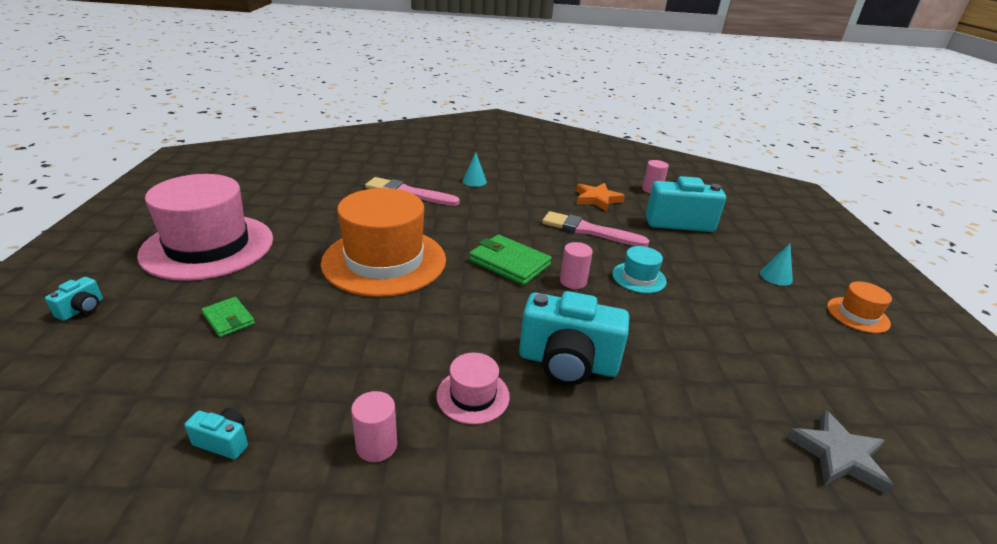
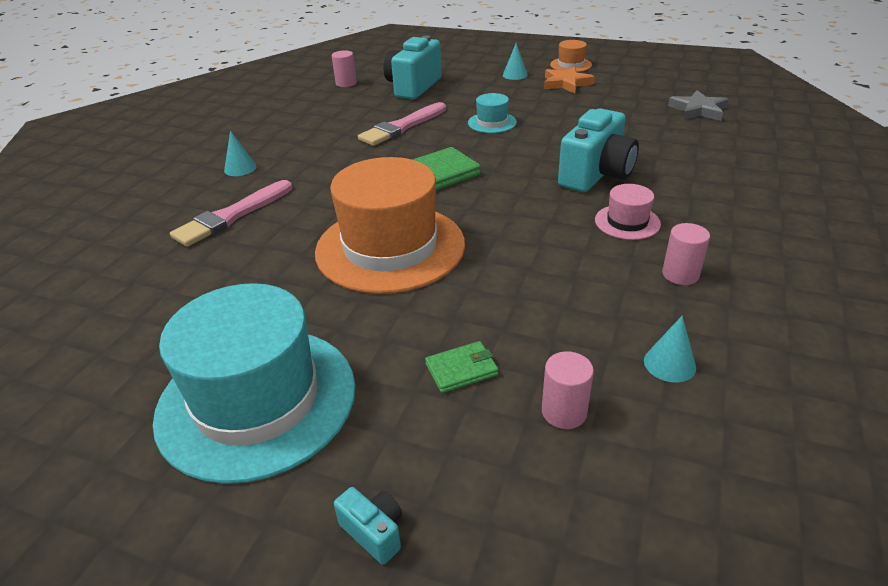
camera: 65 degrees left, 5 degrees up
(208, 246) = (257, 400): pink hat -> turquoise hat
(224, 442) = (669, 364): turquoise camera -> turquoise cone
(573, 281) = (484, 151): pink cylinder -> pink cylinder (564, 412)
(597, 199) = (343, 111): orange star -> orange star (566, 83)

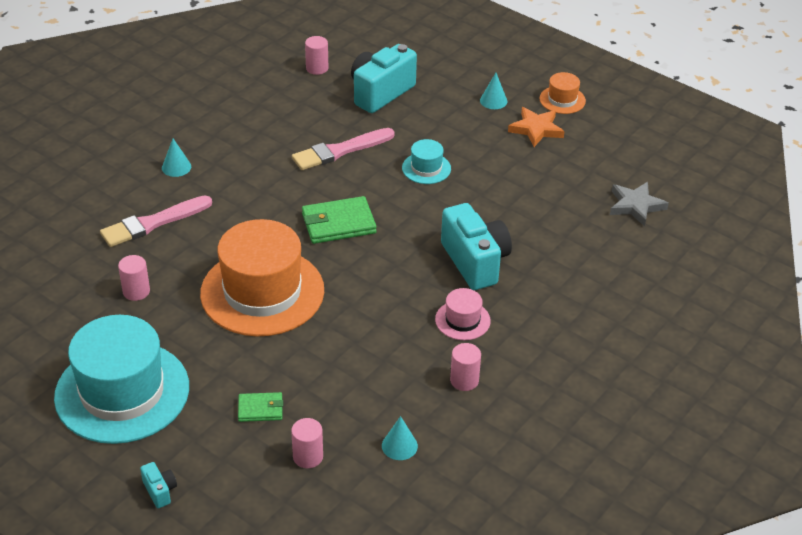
camera: 15 degrees right, 5 degrees up
(235, 281) = (136, 291): none -> pink cylinder
(596, 175) = (475, 262): turquoise camera -> turquoise camera turned 75 degrees counterclockwise

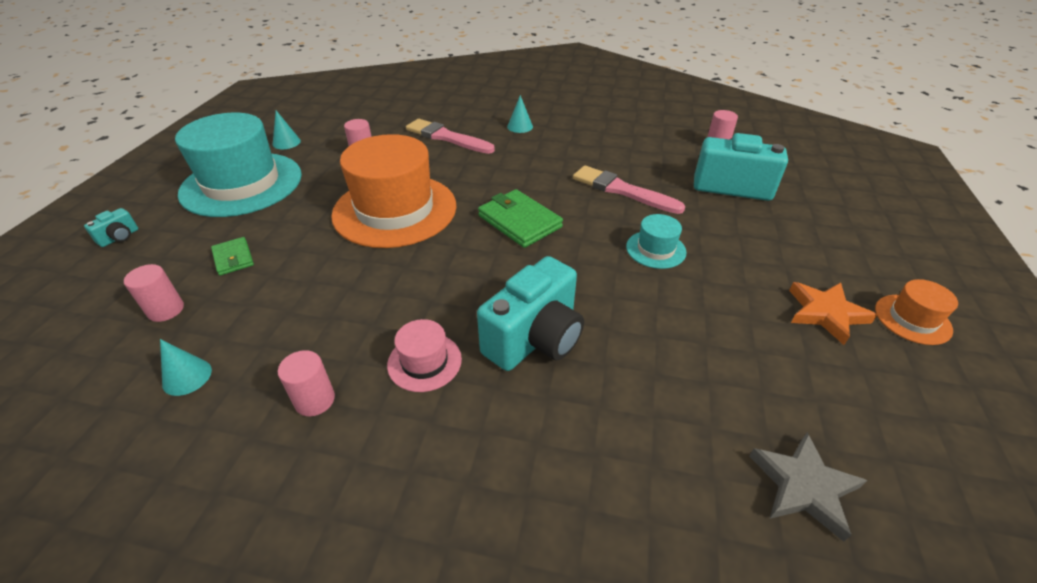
camera: 65 degrees right, 0 degrees up
(493, 101) = (825, 261): turquoise cone -> turquoise cone (286, 142)

